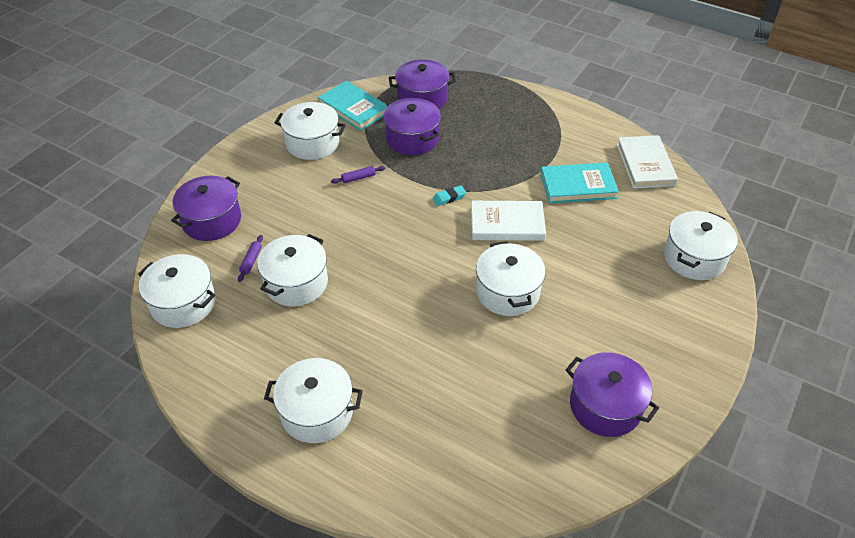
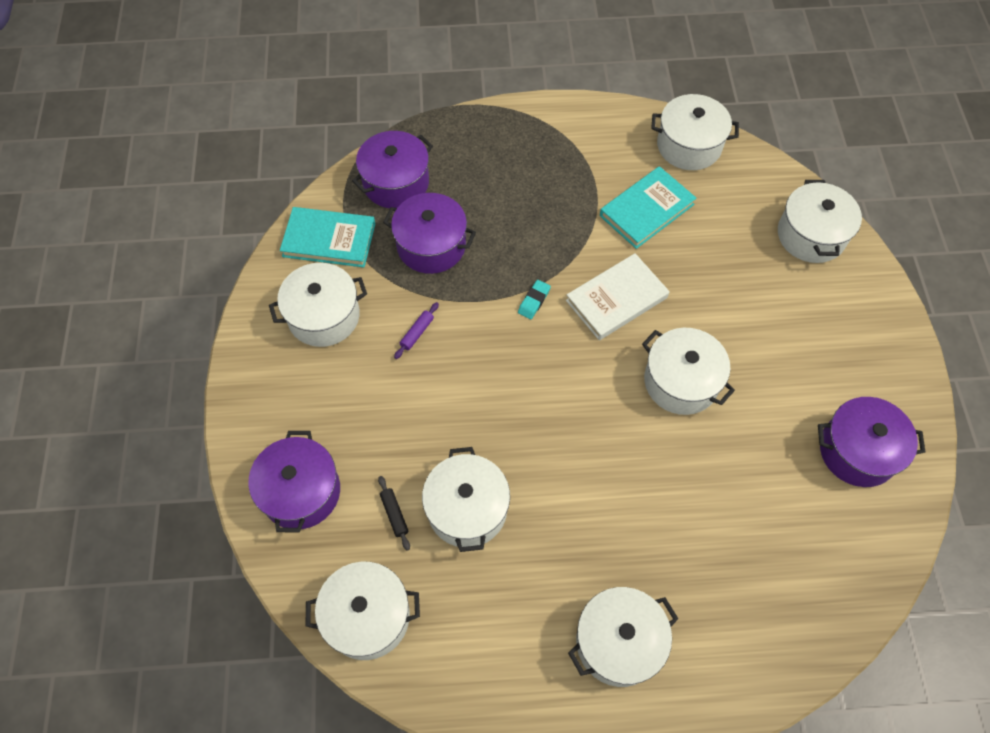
camera: 35 degrees left, 15 degrees up
(251, 261) = (394, 514): purple rolling pin -> black rolling pin
(645, 164) = (689, 145): white book -> white pot

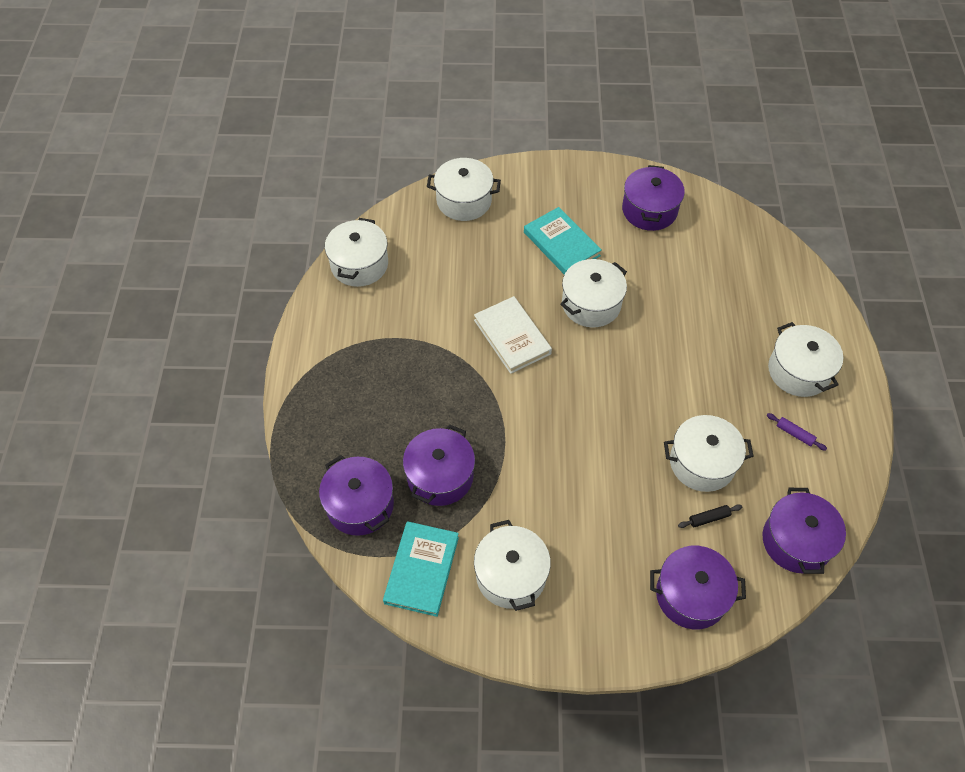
camera: 85 degrees left, 5 degrees down
(367, 616) = (796, 541): white pot -> purple pot
(417, 333) = (535, 493): purple rolling pin -> purple rolling pin (794, 434)
(534, 301) = (509, 397): turquoise eraser -> none
(646, 210) = (424, 304): turquoise book -> turquoise book (561, 244)

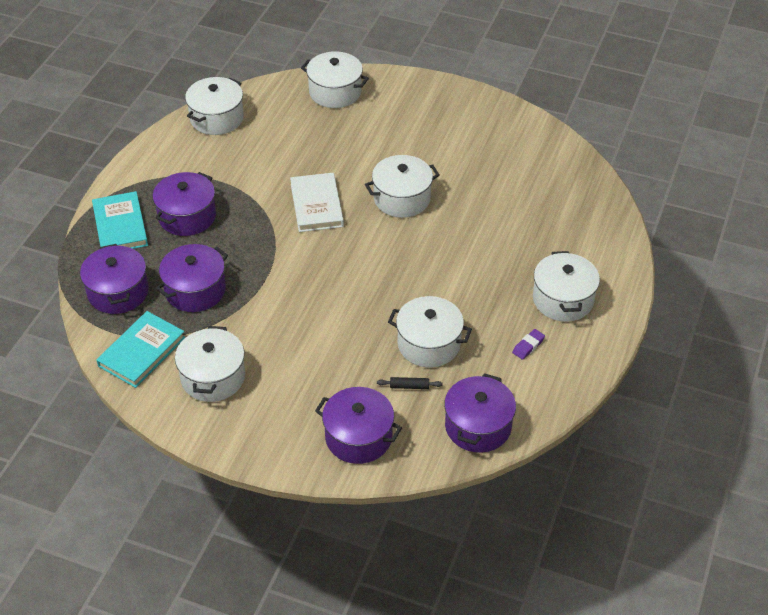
camera: 20 degrees right, 10 degrees down
(561, 244) = (403, 146): turquoise book -> turquoise book (120, 226)
(649, 210) = (500, 139): purple pot -> purple pot (187, 216)
(794, 434) = (528, 346): purple rolling pin -> purple eraser

